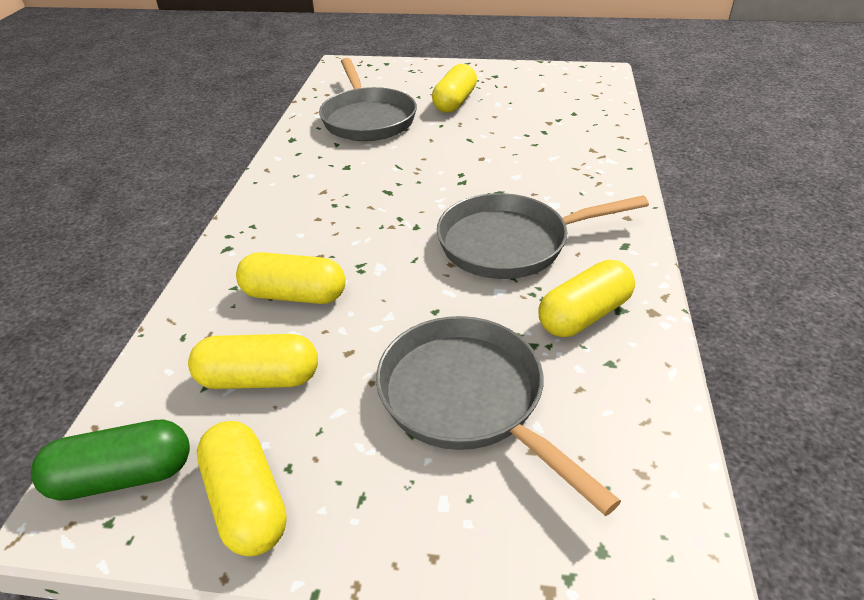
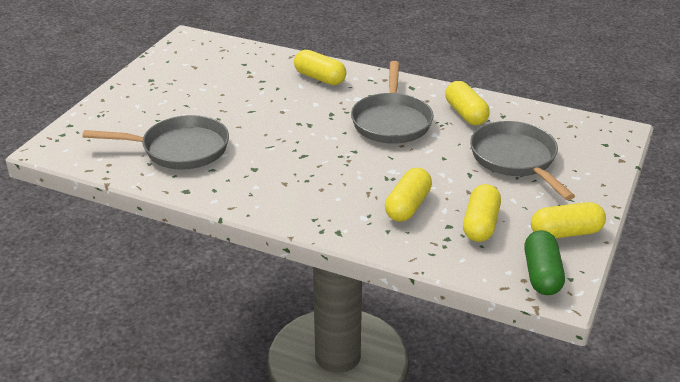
camera: 75 degrees left, 5 degrees down
(454, 102) = (184, 106): yellow capsule -> yellow capsule (319, 78)
(468, 399) = (515, 159): grey pan -> grey pan turned 90 degrees clockwise

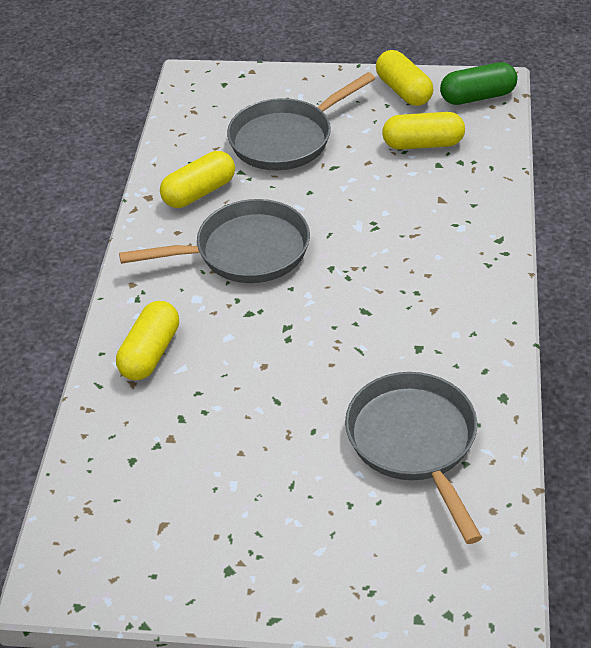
camera: 105 degrees left, 10 degrees up
(408, 206) = (421, 199): yellow capsule -> none

